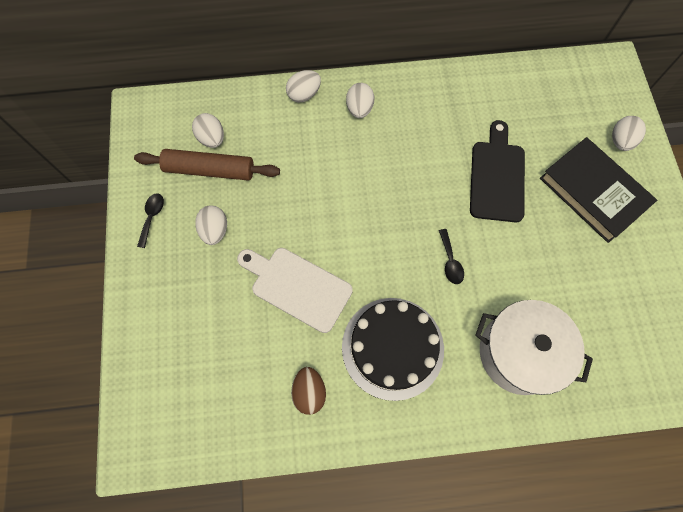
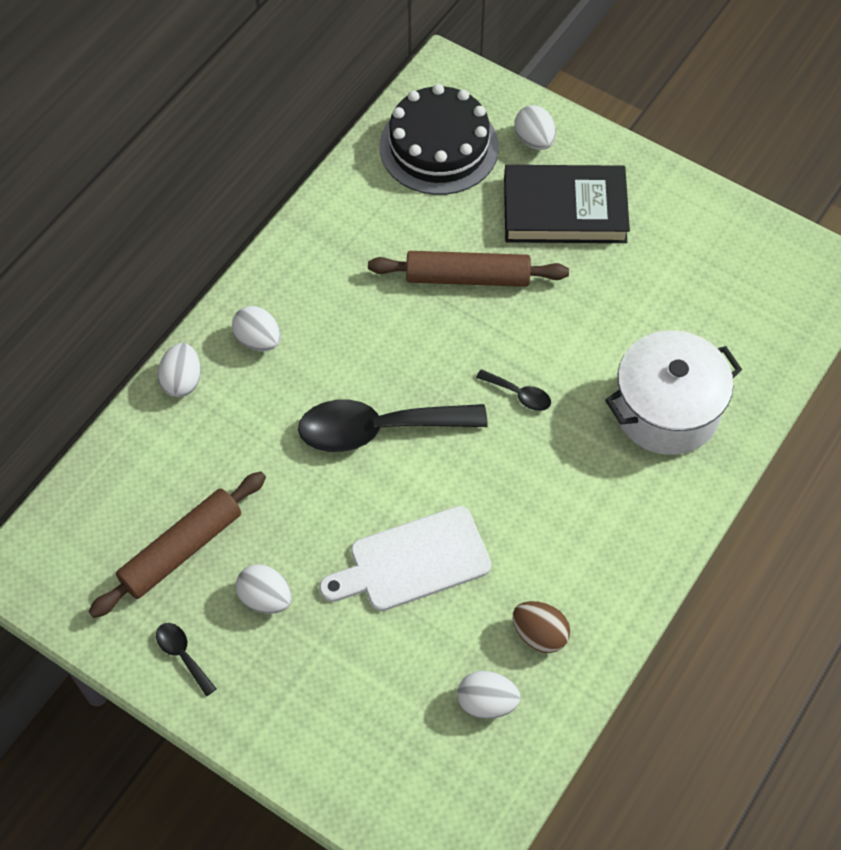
camera: 50 degrees left, 10 degrees down
(212, 138) = (141, 519): white egg -> white egg (487, 702)
(360, 206) = (378, 429): none -> black spoon
(392, 347) = (562, 519): black cake -> black cake (439, 146)
(497, 177) = (467, 277): black cutting board -> brown rolling pin

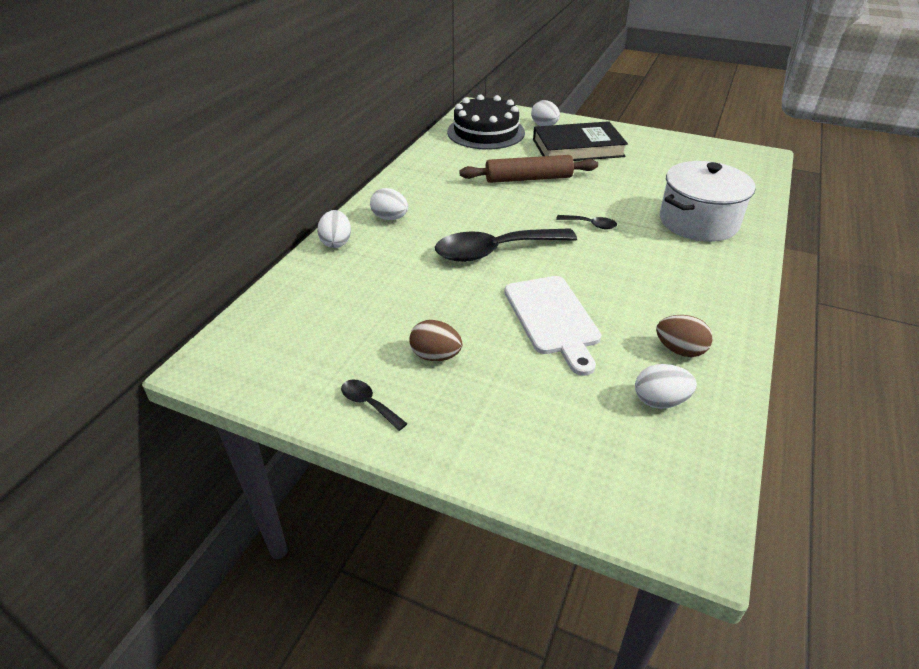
camera: 10 degrees left, 20 degrees down
(181, 550) = (354, 334): brown rolling pin -> none
(265, 598) = (435, 356): white egg -> brown egg
(413, 561) = (552, 318): white cutting board -> white cutting board turned 75 degrees counterclockwise

